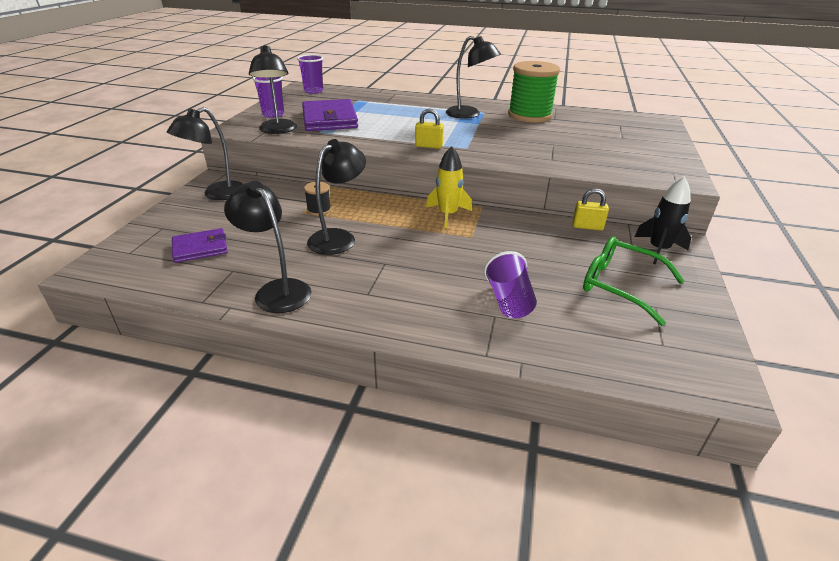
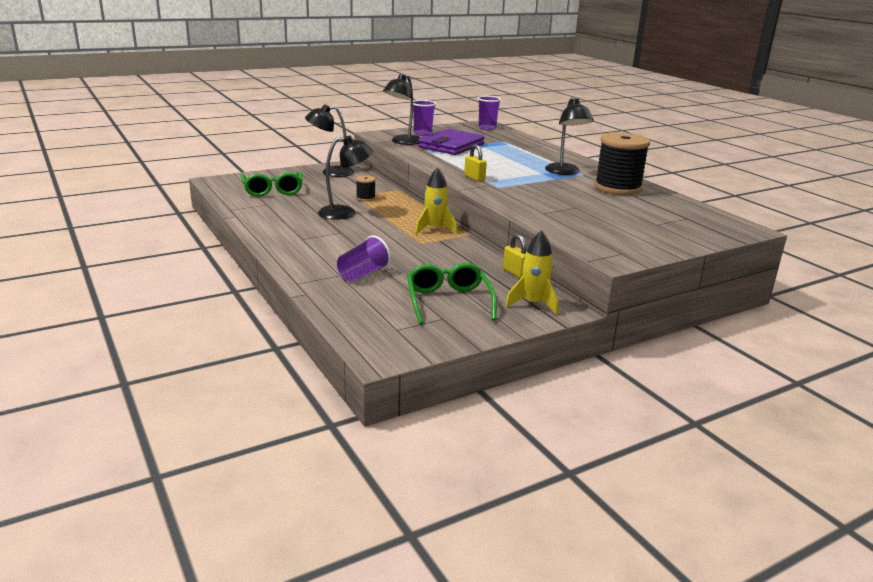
camera: 45 degrees right, 10 degrees down
(200, 248) = (272, 190): purple wallet -> green glasses
(277, 290) = (267, 219): black lamp -> none
(529, 115) = (617, 187): green spool -> black spool
(658, 249) = (533, 304): black rocket -> yellow rocket

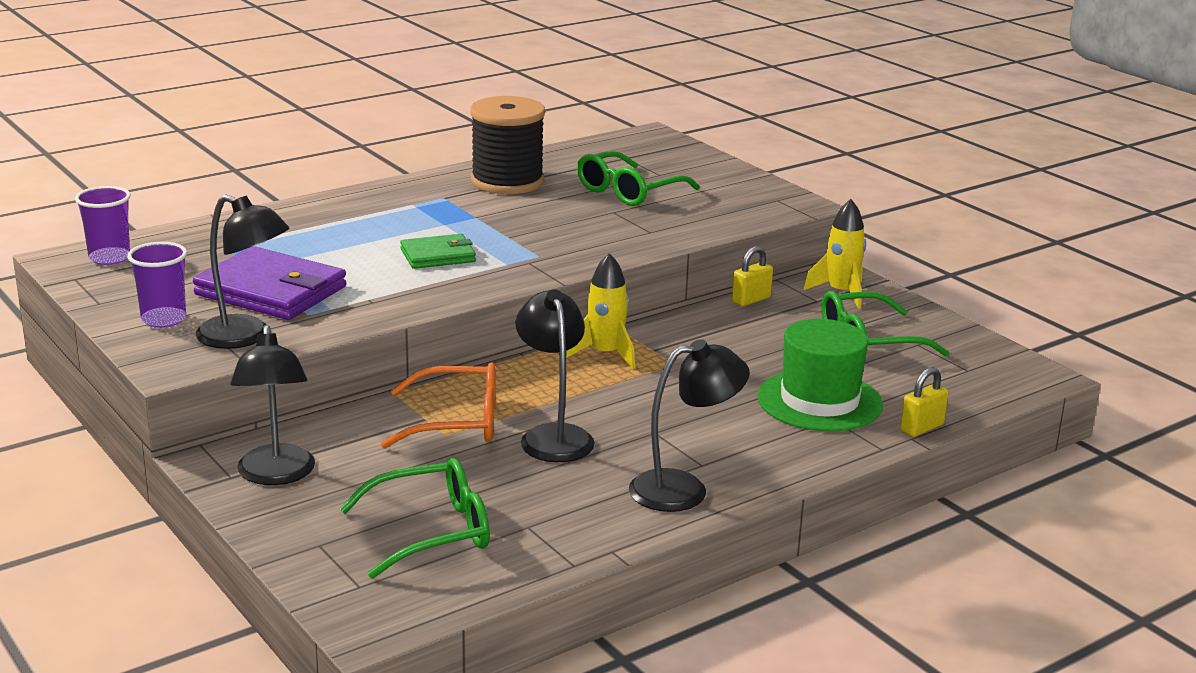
camera: 95 degrees left, 0 degrees up
(363, 274) = (819, 401): purple cup -> green hat
(365, 198) = (457, 422): black spool -> orange glasses
(474, 178) = (494, 272): yellow padlock -> yellow padlock (921, 428)
(496, 170) = (438, 255): none -> green wallet
(565, 172) = (435, 208): black lamp -> black lamp (684, 489)
(615, 213) = (628, 191): none -> green glasses

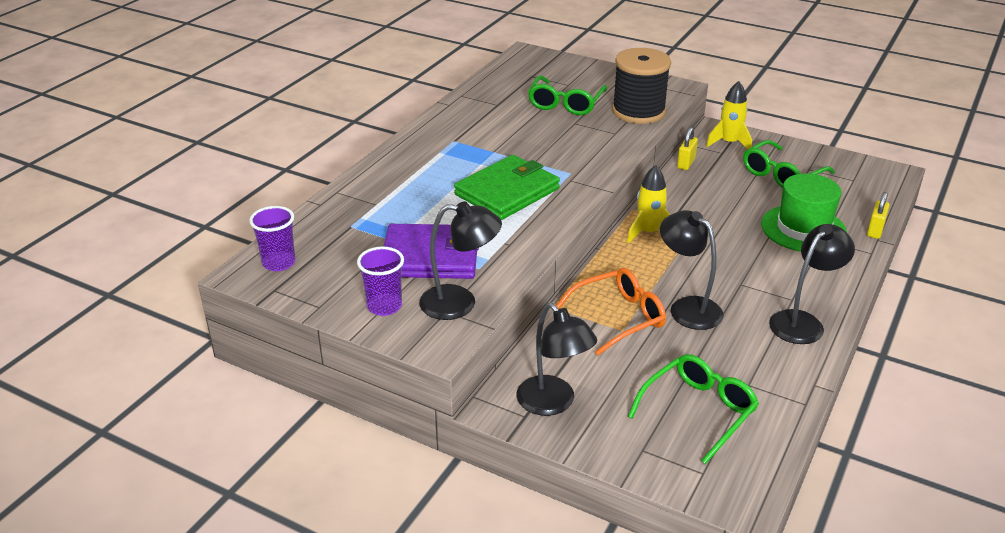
camera: 25 degrees left, 10 degrees up
(438, 255) = (507, 191): green wallet -> green wallet, size x1.73
(507, 182) = (480, 116): black spool -> black spool (638, 111)

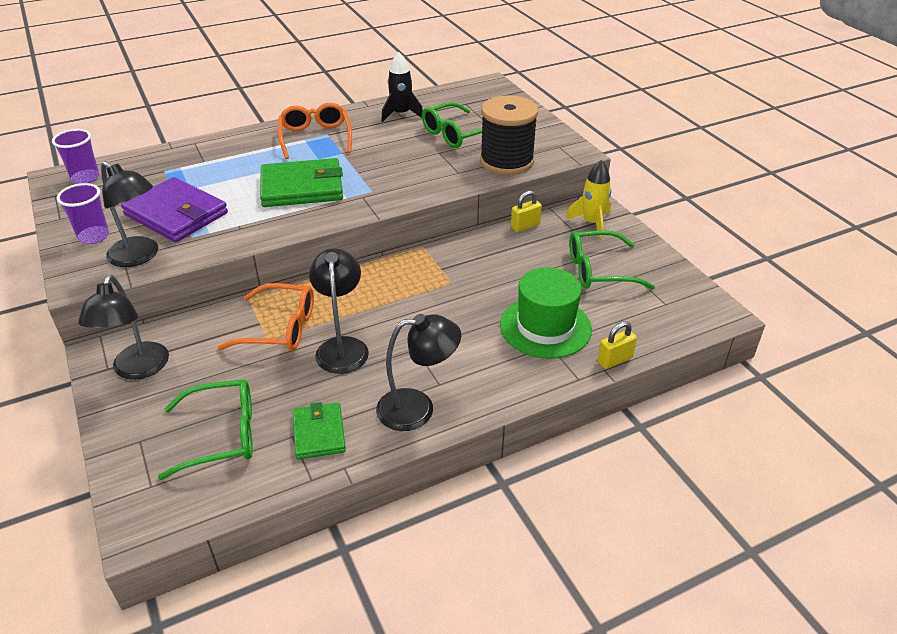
camera: 35 degrees right, 5 degrees up
(447, 147) = (315, 137): none -> orange glasses
(492, 102) = (401, 114): none -> black rocket
(648, 232) = (406, 271): yellow rocket -> none
(763, 372) = (319, 433): none -> green wallet

